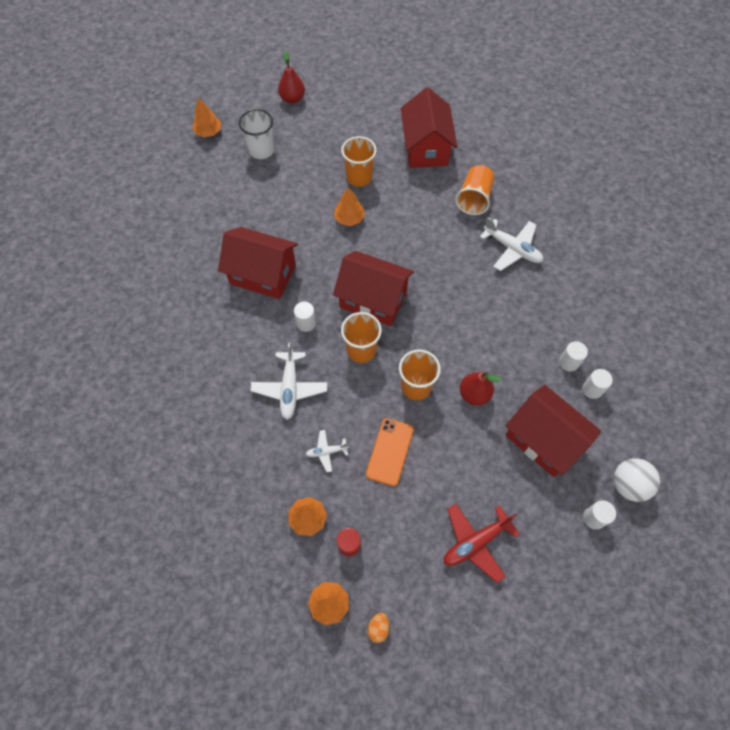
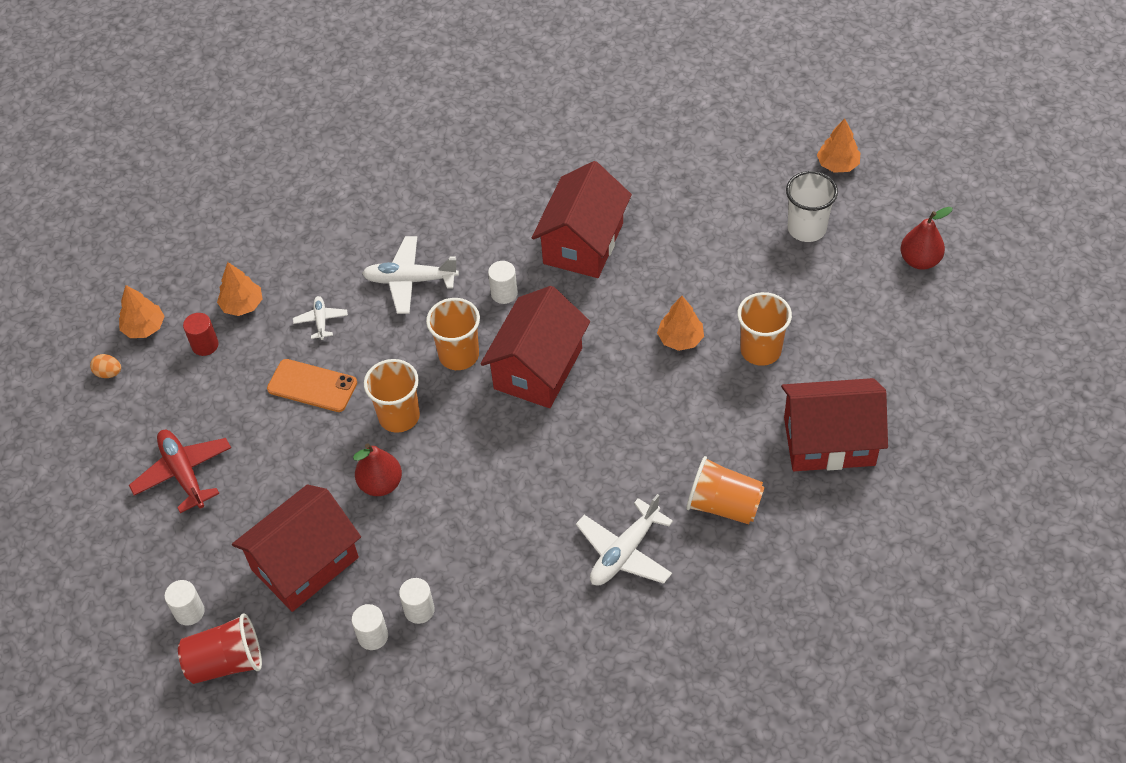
camera: 95 degrees right, 10 degrees down
(628, 485) = (226, 662): white ball -> red cup

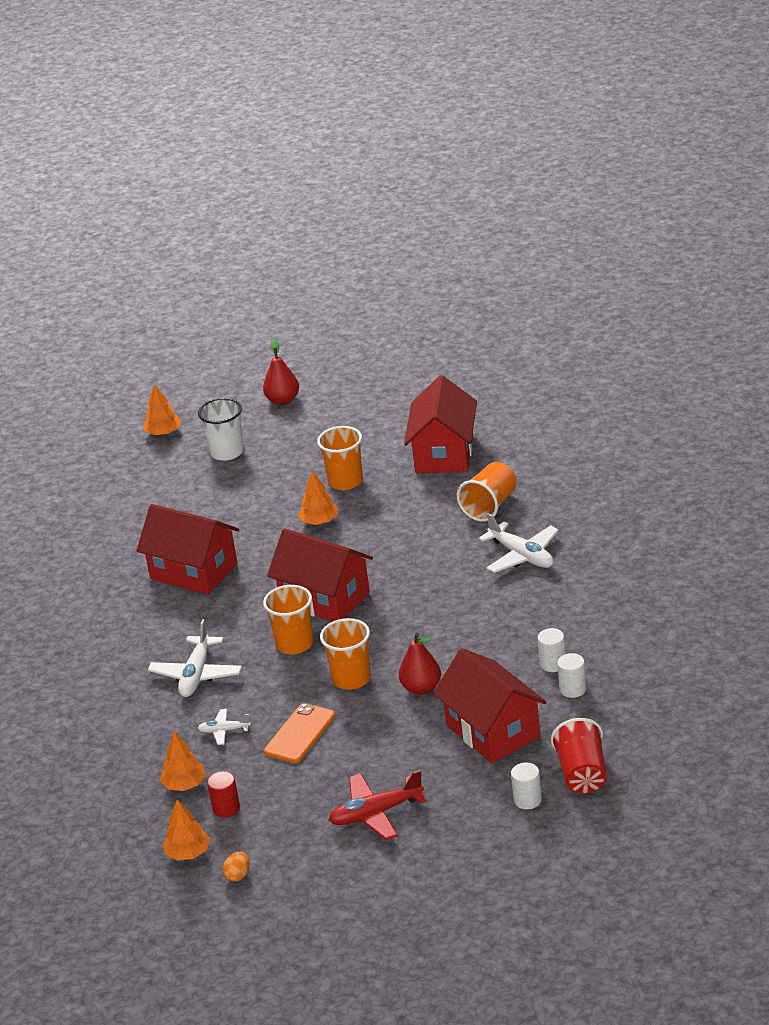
camera: 80 degrees left, 20 degrees down
(504, 293) = (234, 618): white cylinder -> none

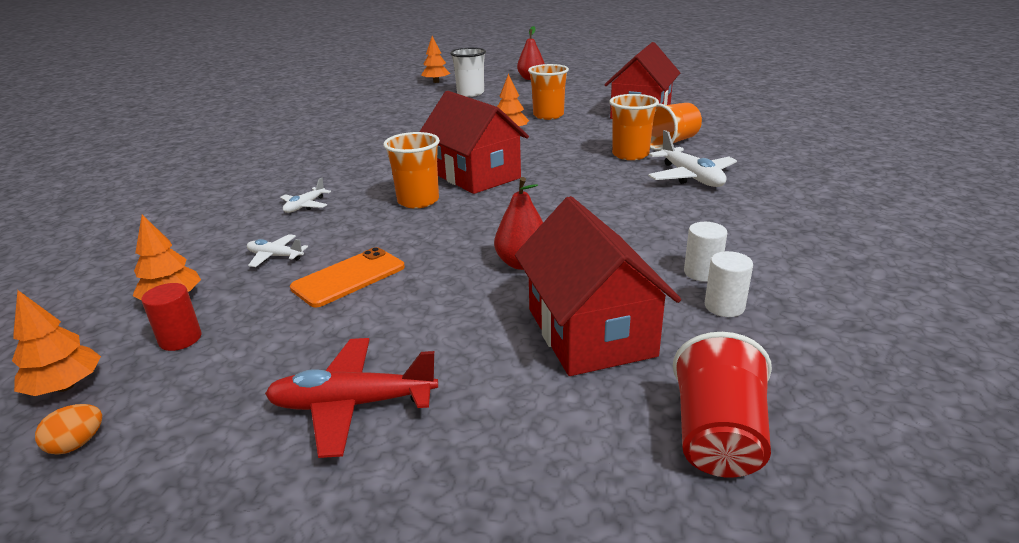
camera: 15 degrees right, 5 degrees down
(194, 571) = (381, 143): red house -> none
(196, 675) = (305, 206): white plane -> white plane, size x0.55
(351, 679) = (450, 239): orange cup -> orange cup (630, 154)
(527, 800) = (604, 456): white cylinder -> none

